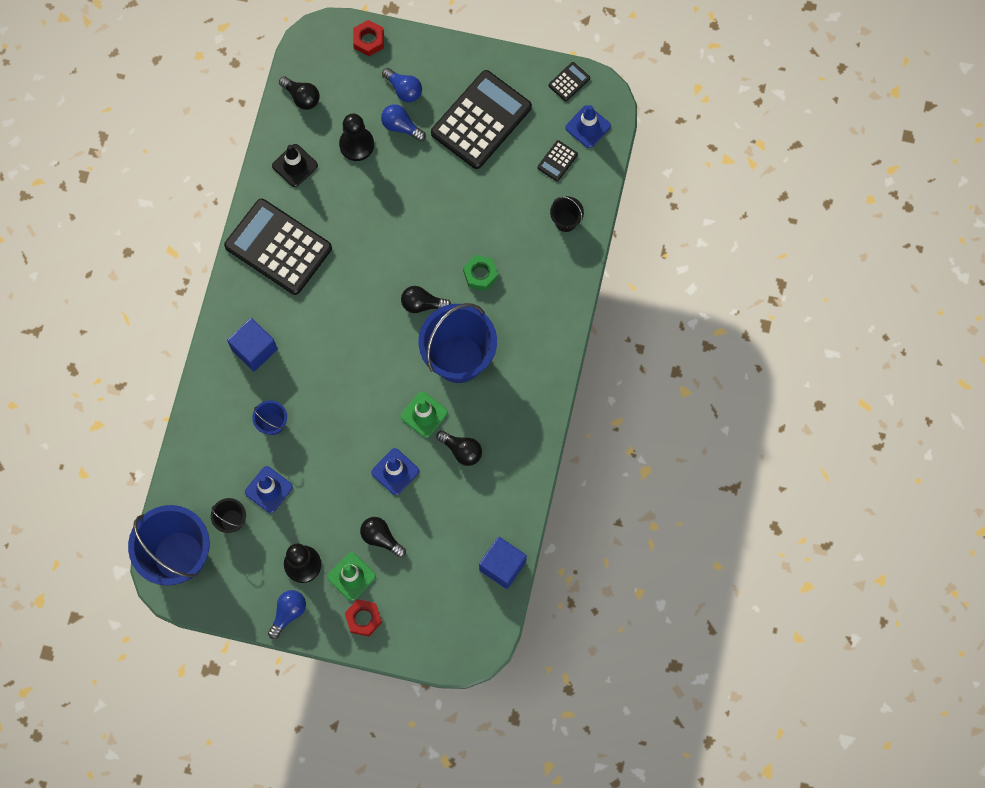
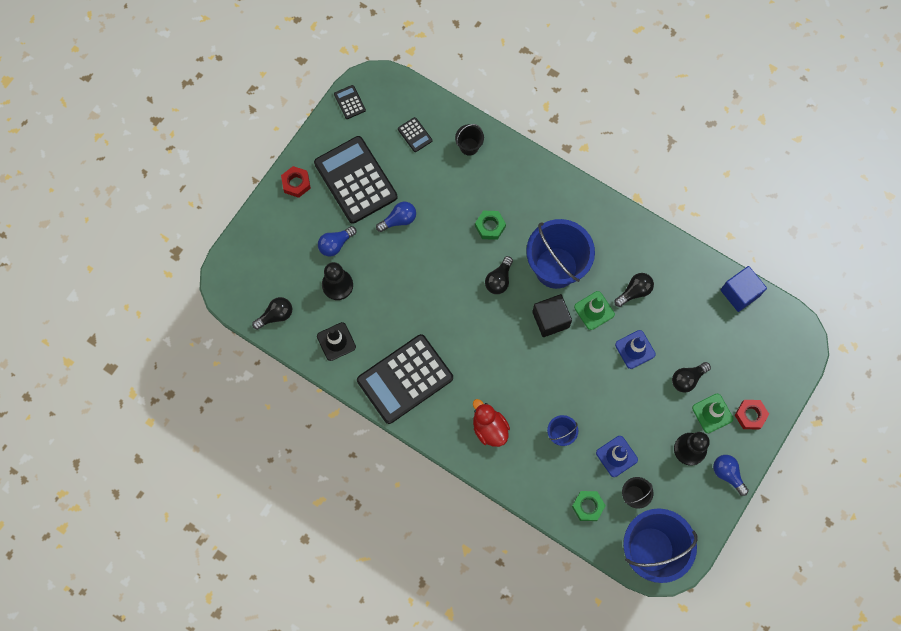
camera: 70 degrees left, 0 degrees up
(204, 477) = (588, 506): none -> green nut
(254, 349) = (489, 428): blue cube -> red duck
(368, 40) = (246, 244): red nut -> red nut (296, 183)
(397, 372) = (550, 319): none -> black cube
(404, 90) = (303, 231): blue light bulb -> blue light bulb (399, 220)
(587, 127) = (394, 102): blue traffic cone -> none

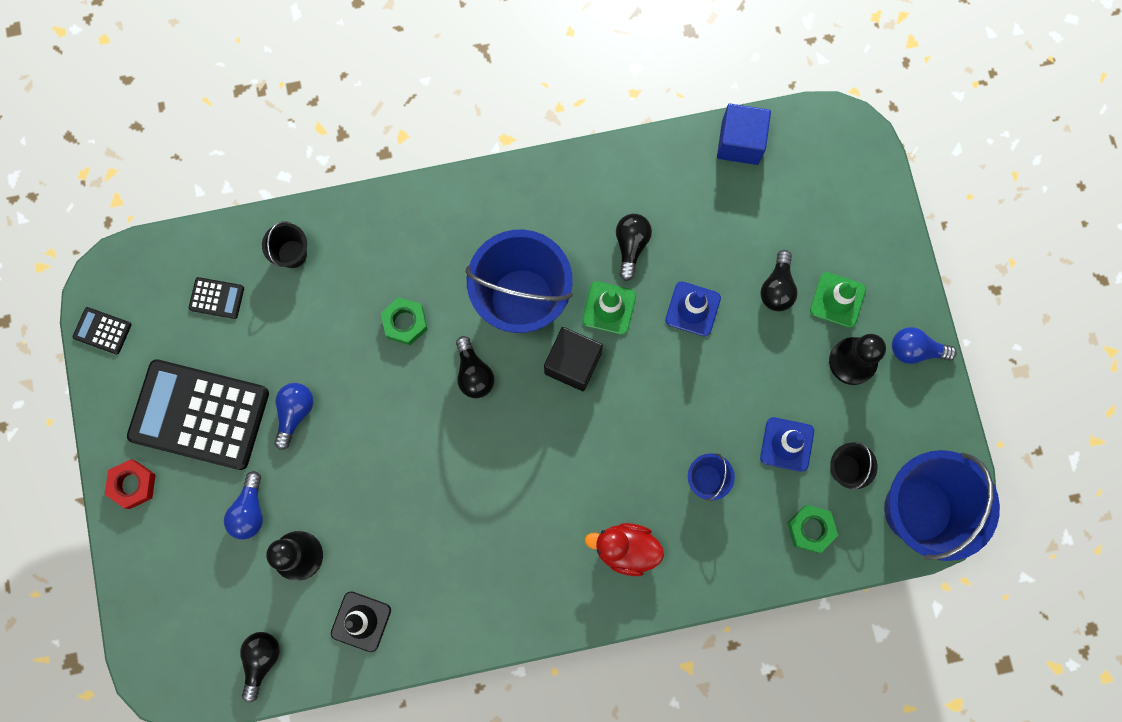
camera: 45 degrees left, 5 degrees up
(405, 379) = (480, 587): black calculator -> none
(750, 415) = (877, 264): red nut -> none

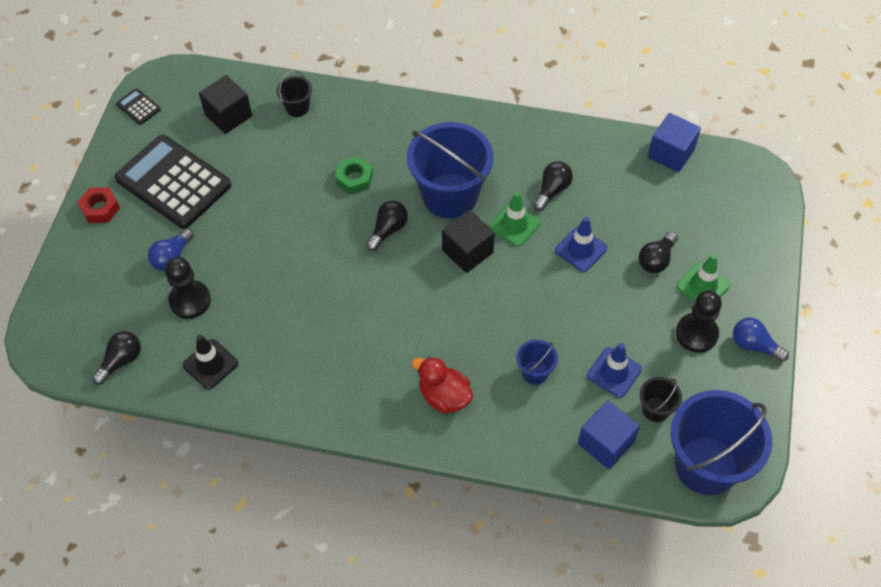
camera: 25 degrees right, 20 degrees down
(217, 298) = (228, 115): black calculator -> black cube
(295, 413) = (241, 207): blue light bulb -> none
(474, 373) = (388, 230): black light bulb -> black light bulb turned 150 degrees counterclockwise
(810, 529) = (606, 443): green nut -> blue cube

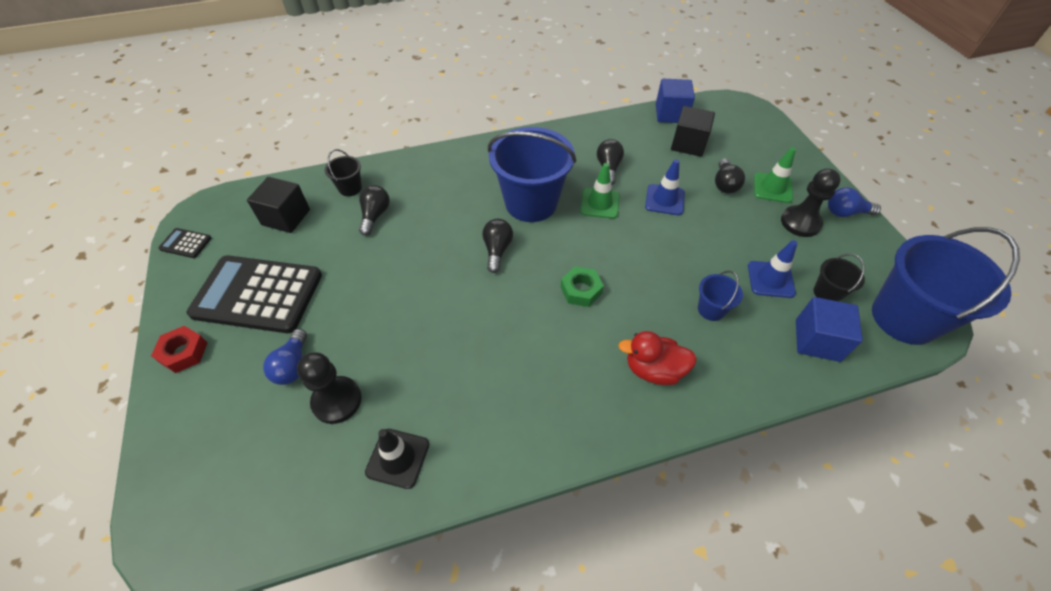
camera: 30 degrees left, 5 degrees down
(121, 361) = (287, 509): black light bulb -> black light bulb (375, 215)
(354, 179) = (439, 222): green nut -> green nut (581, 290)
(467, 251) = (578, 238): black cube -> black cube (688, 144)

